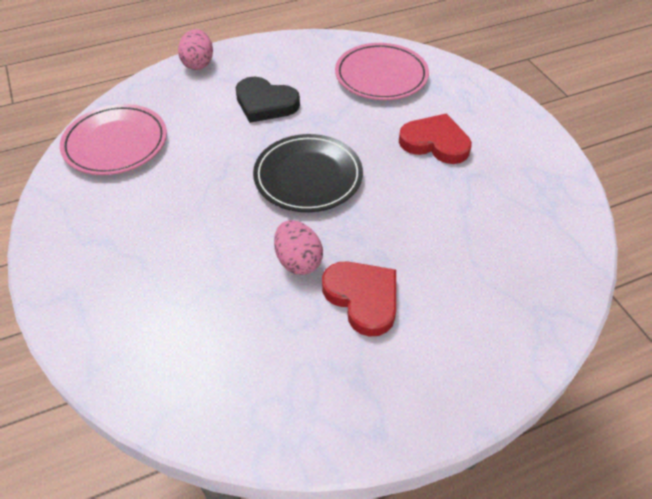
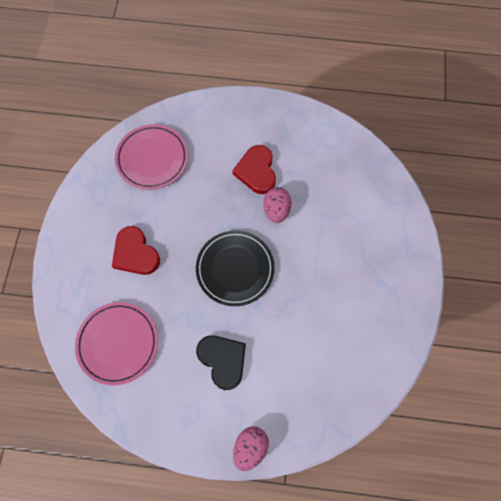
camera: 150 degrees left, 20 degrees up
(115, 143) = (350, 375): pink plate -> pink plate (152, 158)

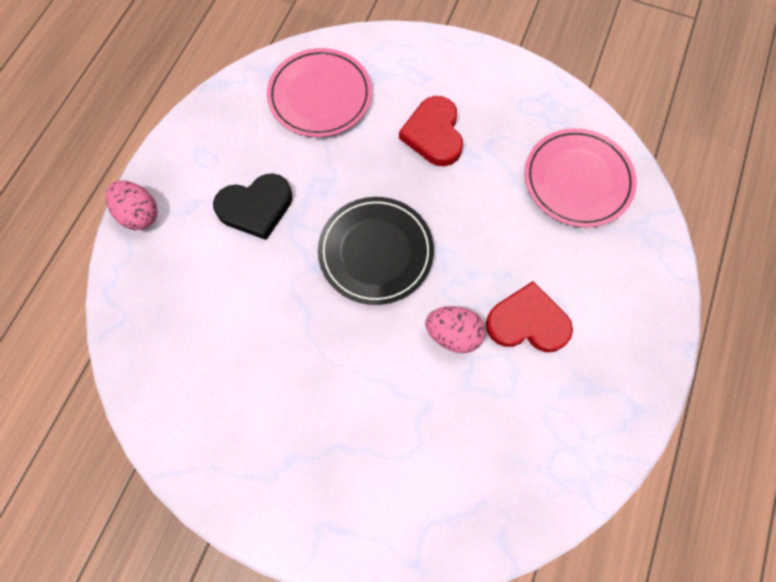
camera: 105 degrees right, 0 degrees up
(135, 253) = (433, 134): red heart -> red heart turned 75 degrees counterclockwise

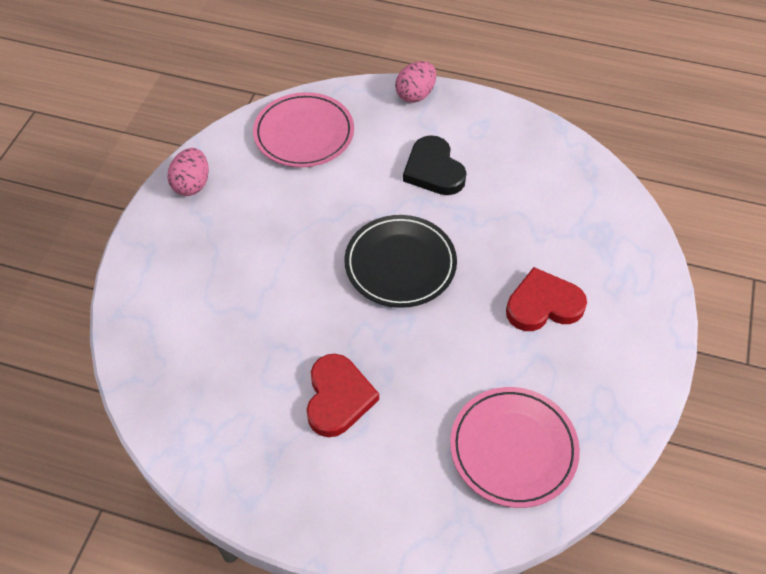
camera: 85 degrees right, 15 degrees down
(320, 96) = (566, 204): pink plate -> pink plate (304, 134)
(453, 334) = (321, 332): pink egg -> pink egg (192, 184)

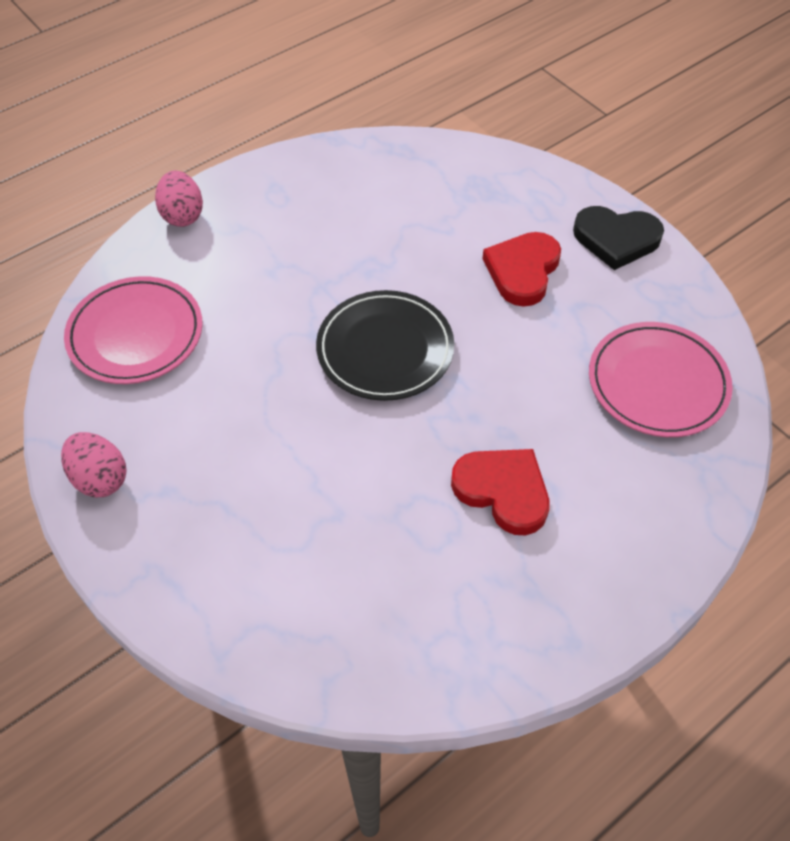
camera: 55 degrees left, 0 degrees up
(433, 170) = (294, 257): black heart -> black heart (616, 239)

